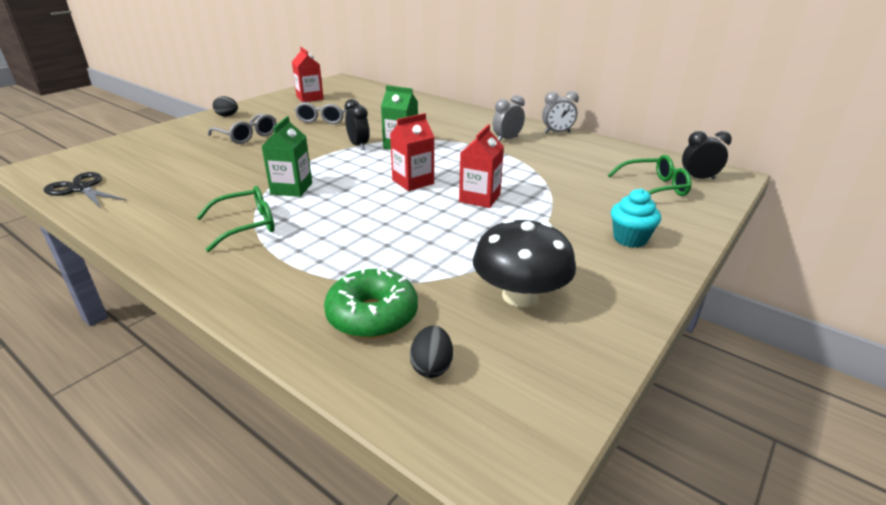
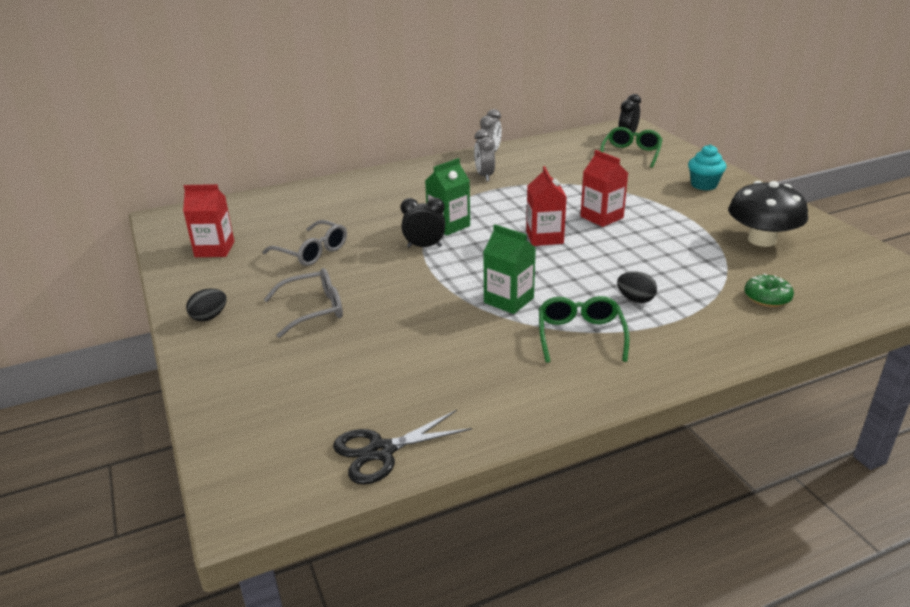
camera: 60 degrees left, 0 degrees up
(372, 315) = (767, 297): green donut -> green donut, size x0.62
(431, 366) = (834, 288): black egg -> black egg (635, 299)

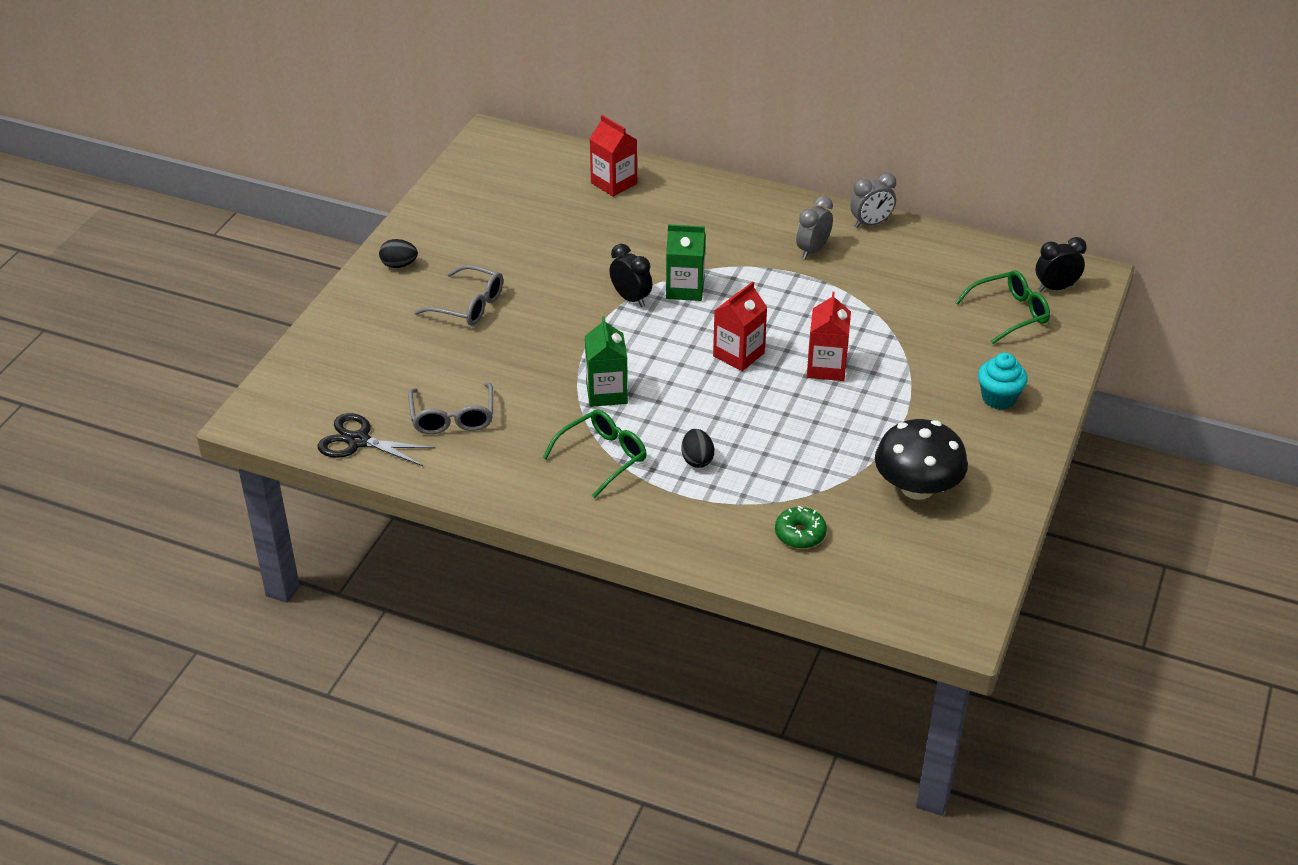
camera: 45 degrees right, 10 degrees up
(214, 249) = (482, 198): red carton -> red carton (614, 183)
(312, 252) = (543, 247): grey glasses -> grey glasses (452, 418)

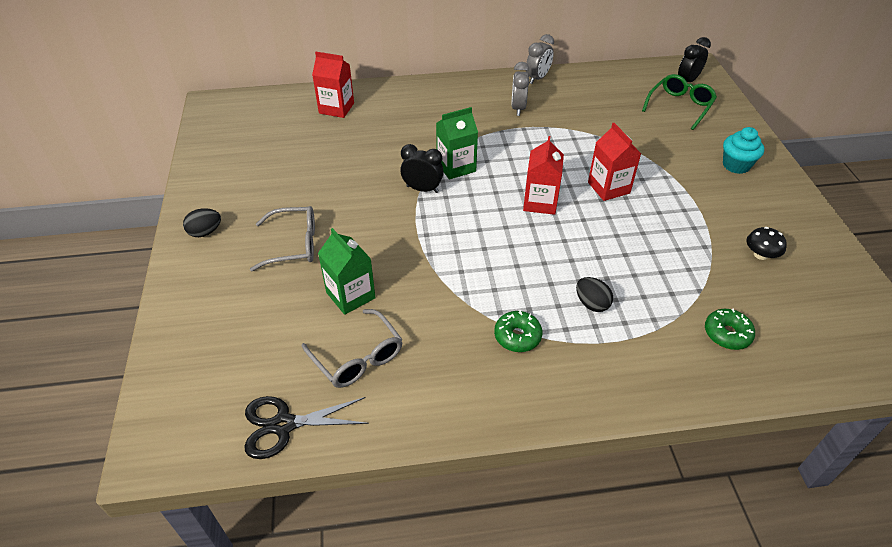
camera: 30 degrees left, 5 degrees up
(602, 457) = (517, 336): green glasses -> green donut
(606, 393) = (470, 275): green carton -> green carton (350, 295)
(917, 487) = (760, 254): black mushroom -> black mushroom, size x0.48

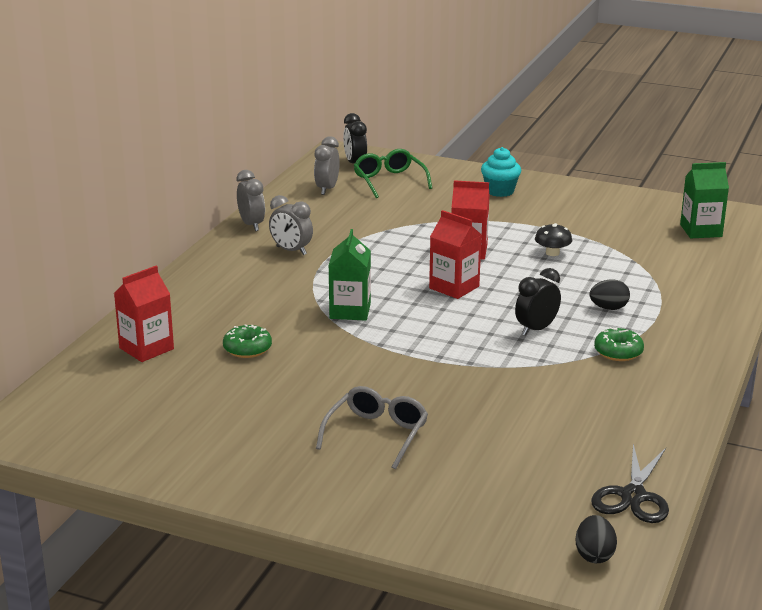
camera: 60 degrees left, 20 degrees down
(205, 232) = (291, 487): black egg -> black egg (594, 555)
(350, 295) = (489, 419): green carton -> green carton (701, 231)
(358, 357) = (579, 436): grey glasses -> none
(422, 189) = (365, 338): black clock -> black clock (536, 329)
(630, 85) = (327, 189): none -> grey clock
(727, 334) = (688, 268): green donut -> green donut (247, 349)
(760, 254) = (616, 224): black mushroom -> black mushroom (552, 253)

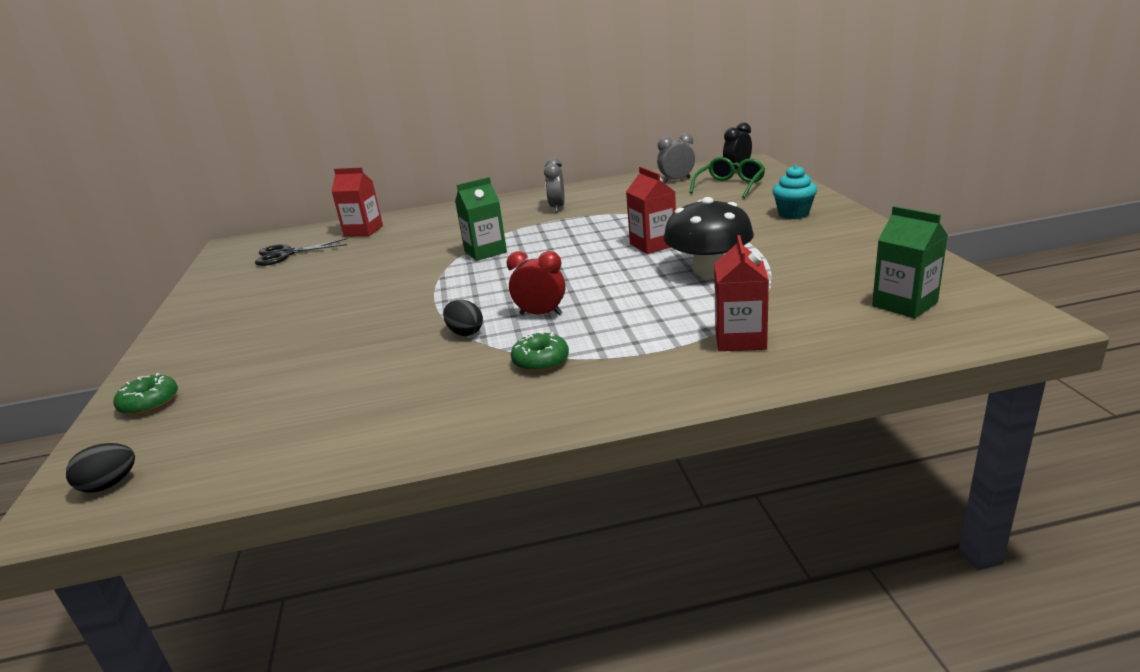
camera: 60 degrees right, 0 degrees up
(247, 349) = (390, 250): green donut -> green donut (149, 403)
(251, 225) = (579, 188): grey clock -> none
(376, 434) = (291, 326): grey glasses -> none
(454, 287) = (576, 263): red carton -> red carton (740, 339)
(536, 329) = (541, 314): black clock -> red clock
(552, 253) = (708, 269): black mushroom -> black mushroom, size x2.09
(608, 308) = (631, 326): black egg -> black egg (465, 332)
(633, 496) = (235, 468): black scissors -> black scissors (286, 254)

